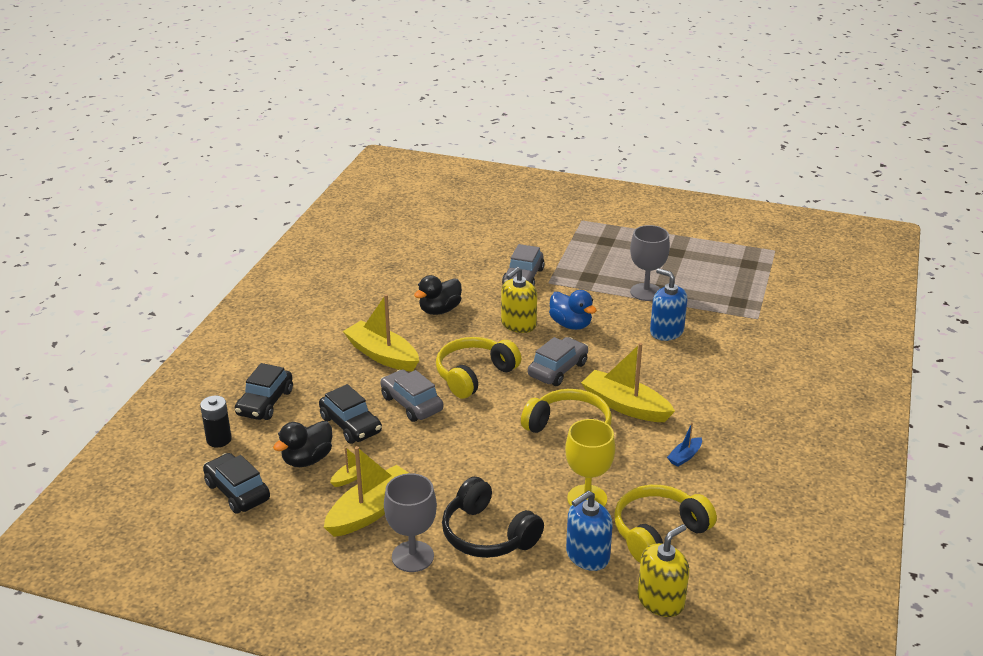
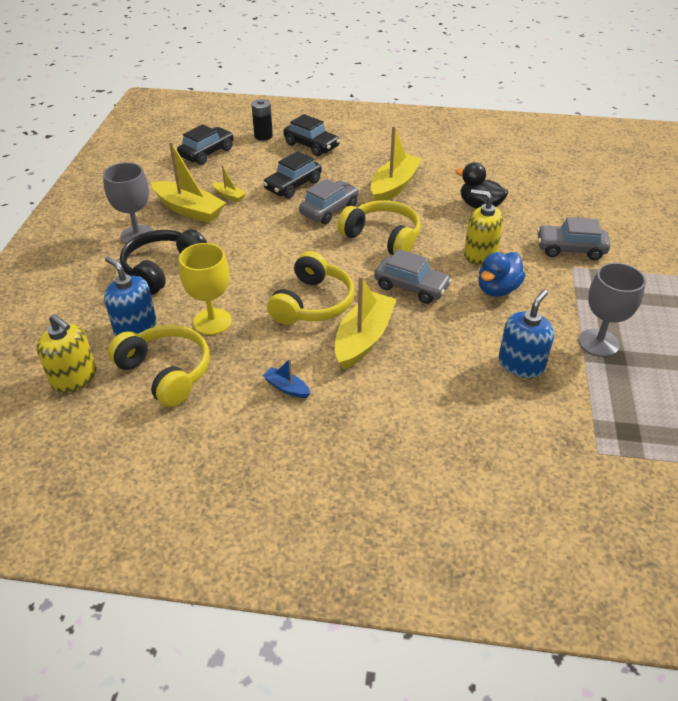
camera: 80 degrees right, 10 degrees up
(265, 402) = (311, 145): black car -> black car turned 150 degrees counterclockwise
(307, 459) = (246, 173): black duck -> none

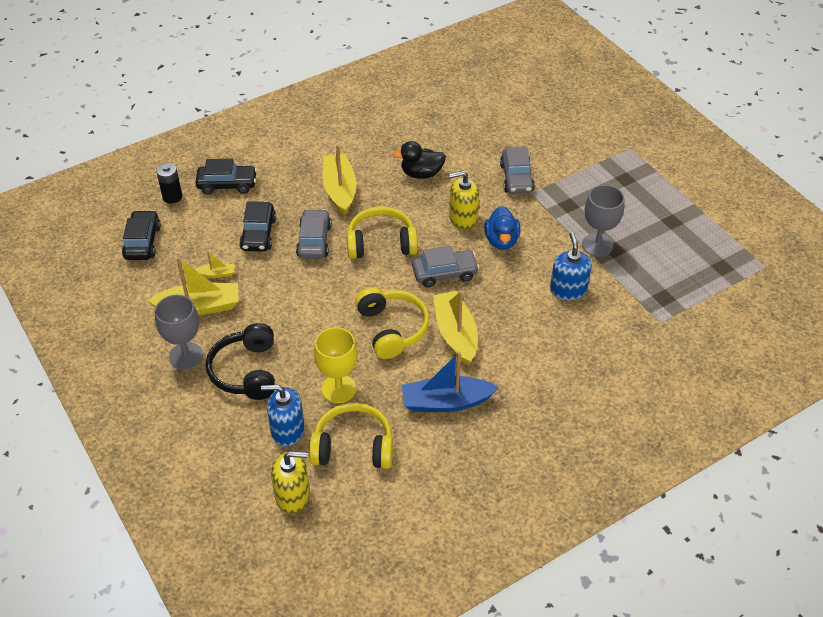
camera: 40 degrees left, 5 degrees up
(286, 388) = (446, 402): blue boat -> blue boat, size x2.13
(570, 249) = (516, 178): grey car -> grey car turned 60 degrees counterclockwise

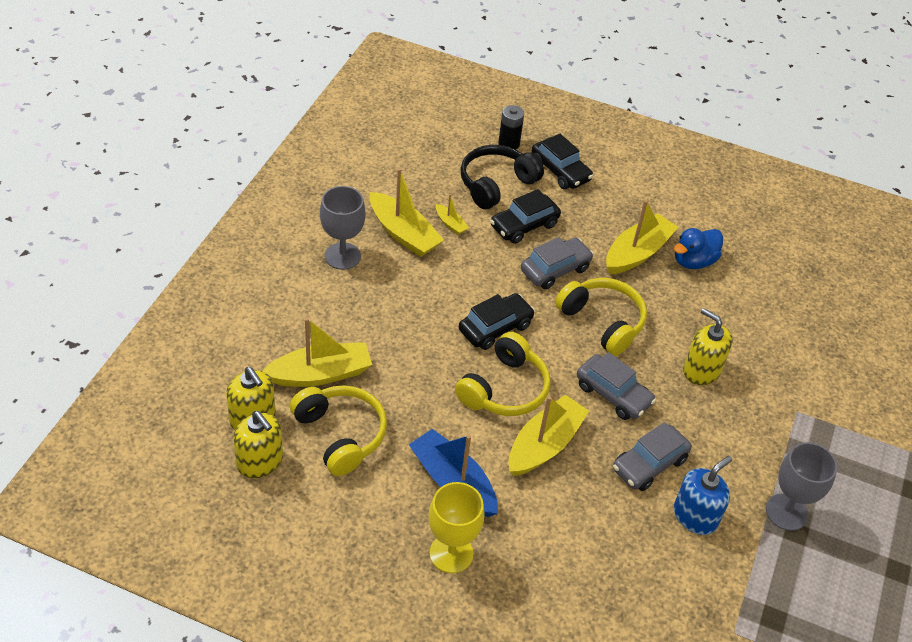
camera: 50 degrees right, 0 degrees up
(142, 242) = (439, 155): black car -> black car (495, 328)
(246, 371) = (361, 307): black headphones -> black headphones (496, 184)
(287, 430) = (320, 374): blue soap dispenser -> yellow boat
(337, 511) = (260, 461): none -> yellow soap dispenser
(338, 389) = (397, 386): yellow goblet -> yellow goblet (451, 553)
(421, 173) = (725, 304): black duck -> none
(501, 240) = (704, 420): blue duck -> blue duck (693, 261)
(516, 178) = (804, 387): grey car -> grey car (649, 464)

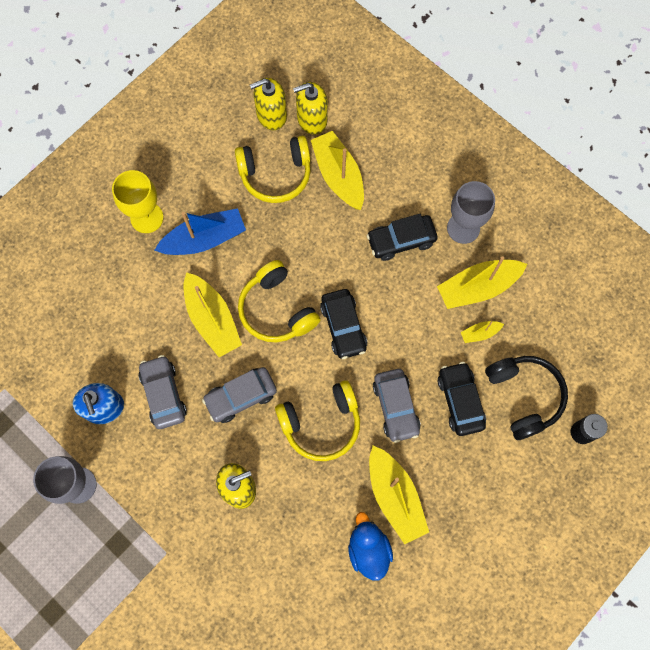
camera: 115 degrees right, 25 degrees up
(320, 374) = (338, 176): yellow boat -> yellow boat turned 150 degrees clockwise
(560, 171) = (528, 469): black car -> black car (401, 241)

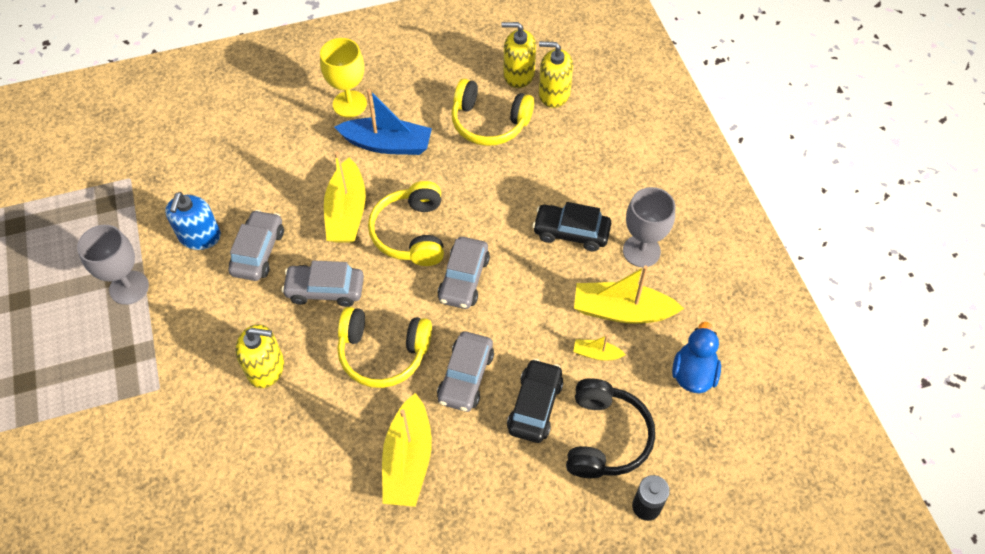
camera: 30 degrees right, 15 degrees down
(338, 176) = (547, 150): yellow boat -> none
(343, 327) = (464, 279): black car -> grey car
(368, 549) = (347, 495): blue duck -> blue duck (693, 373)

